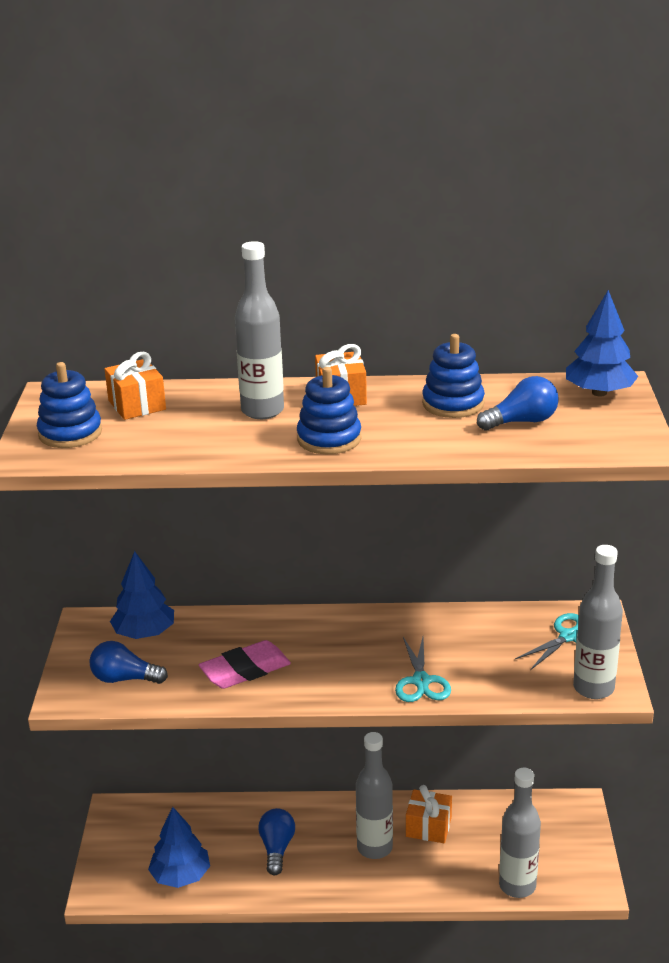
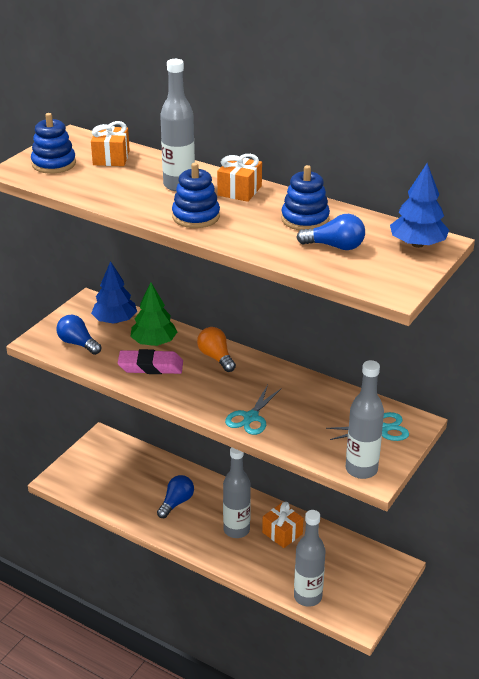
camera: 30 degrees right, 5 degrees up
(181, 876) = (107, 493): blue tree -> none
(220, 641) = (154, 342): none -> green tree
(312, 629) = (216, 357): none -> orange light bulb

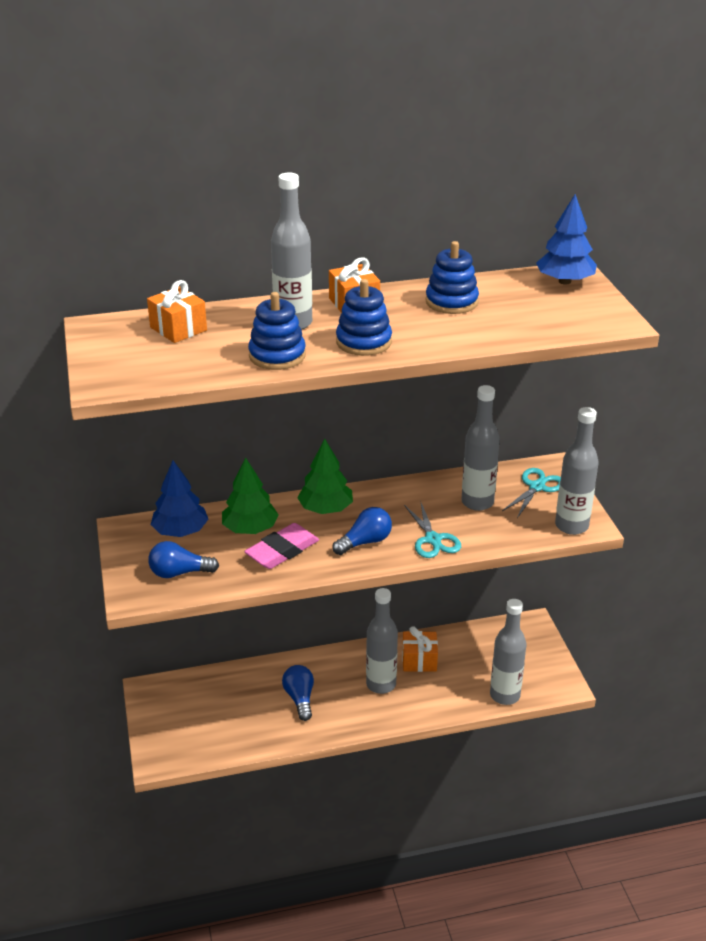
camera: 45 degrees left, 0 degrees up
(54, 164) = (131, 360): blue stacking toy -> blue stacking toy (277, 355)
(216, 357) = (325, 509): orange light bulb -> green tree
(321, 413) = (477, 502): none -> grey bottle
(335, 246) = (515, 311): blue light bulb -> blue light bulb (365, 542)

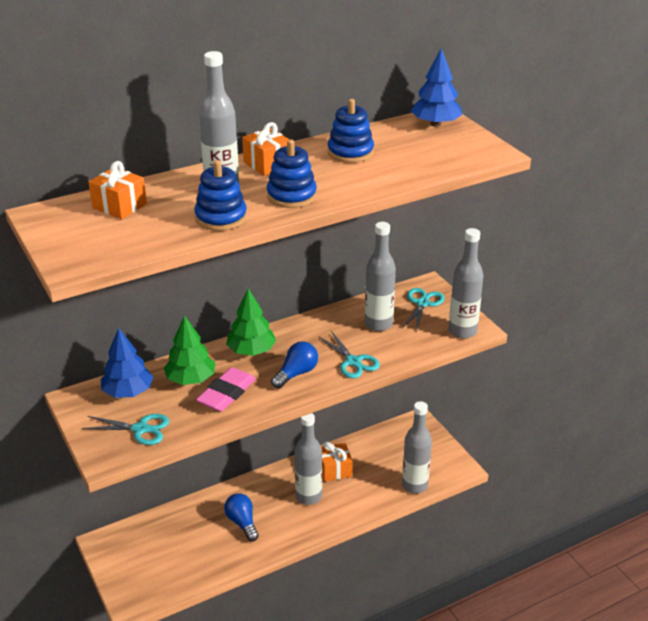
camera: 15 degrees left, 0 degrees up
(179, 573) = (140, 429): blue light bulb -> turquoise scissors

